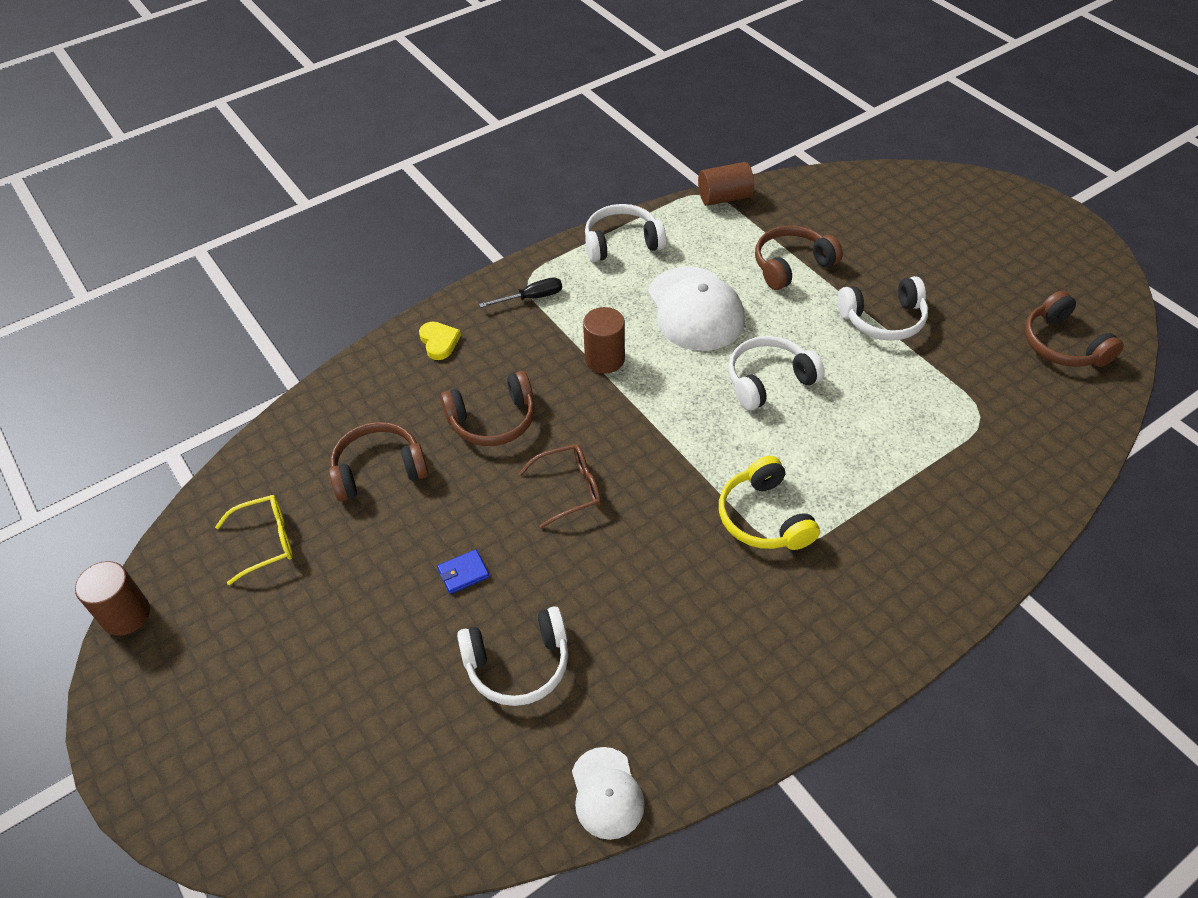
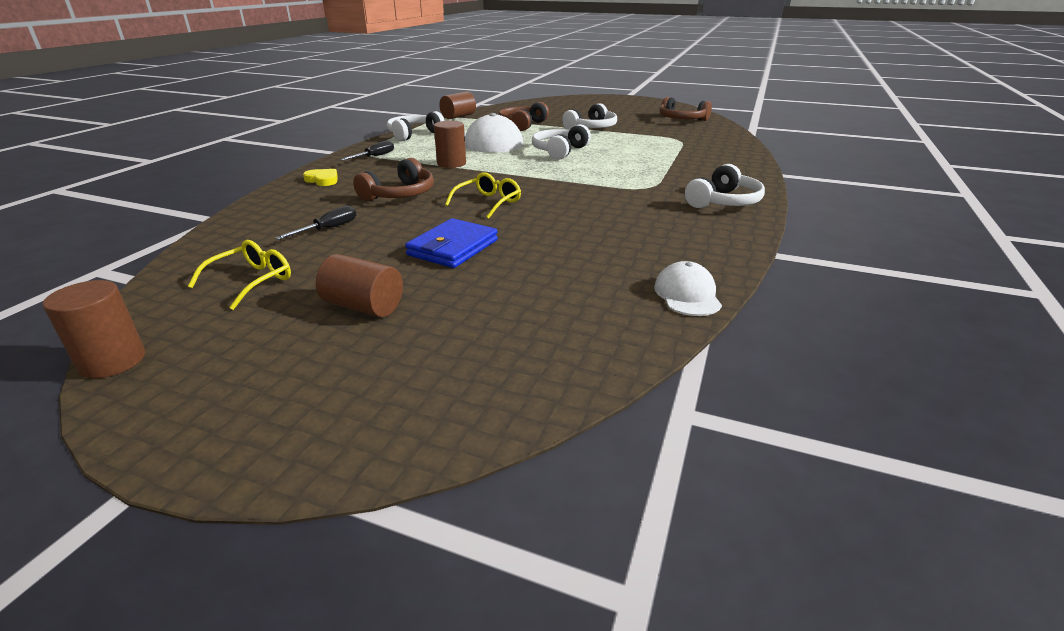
camera: 35 degrees left, 20 degrees down
(323, 638) = (364, 306): none -> brown cylinder
(378, 470) = (328, 229): brown headphones -> black screwdriver
(463, 573) = (453, 248): blue wallet -> blue wallet, size x2.00
(518, 664) = (546, 268): white headphones -> white headphones (724, 202)
(569, 489) = (488, 203): brown glasses -> yellow glasses
(607, 793) = (687, 294): white cap -> white cap turned 135 degrees counterclockwise
(763, 517) = (621, 184): yellow headphones -> none

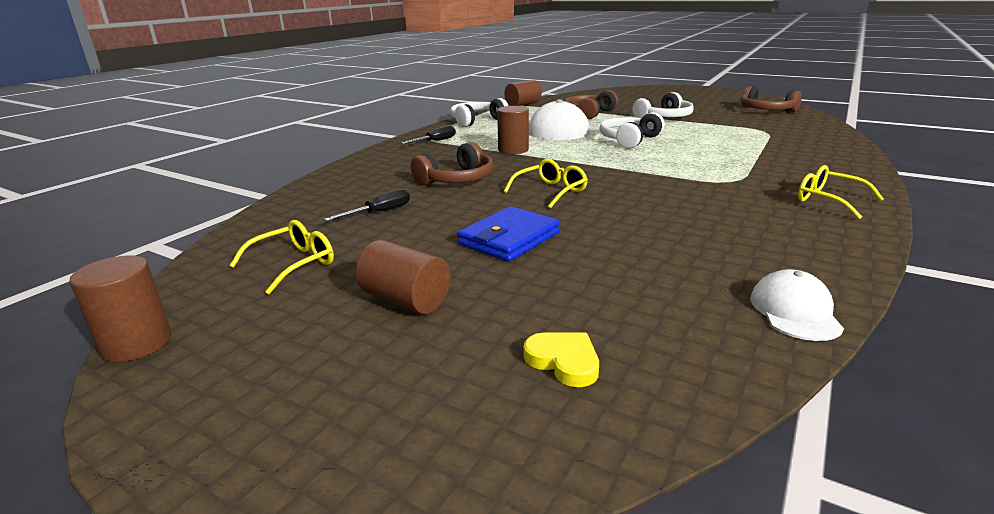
camera: 10 degrees right, 5 degrees down
(323, 180) = (381, 162): yellow heart -> yellow heart (563, 361)
(724, 202) = (828, 200): white headphones -> yellow glasses

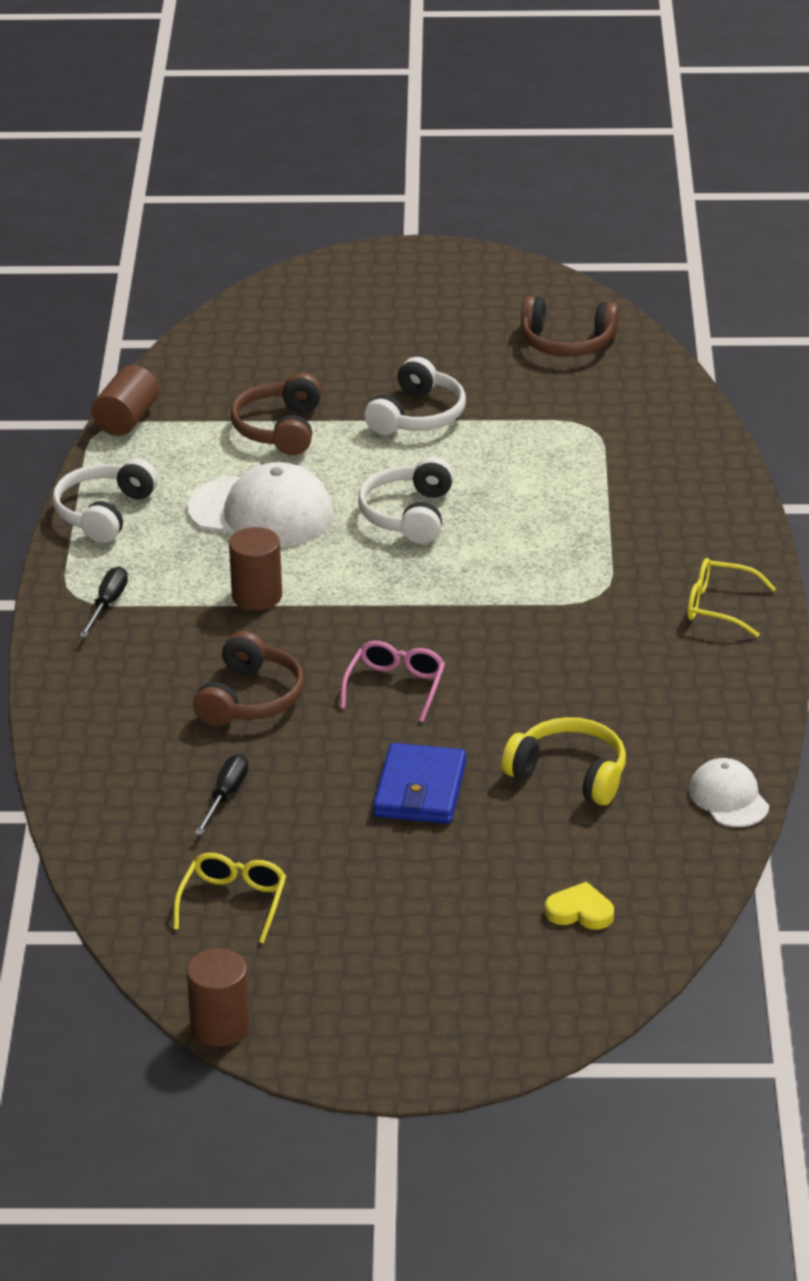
camera: 30 degrees left, 10 degrees up
(406, 300) = (398, 902): brown cylinder -> none
(551, 191) = (395, 687): yellow glasses -> pink glasses
(639, 257) = (570, 774): none -> yellow headphones

